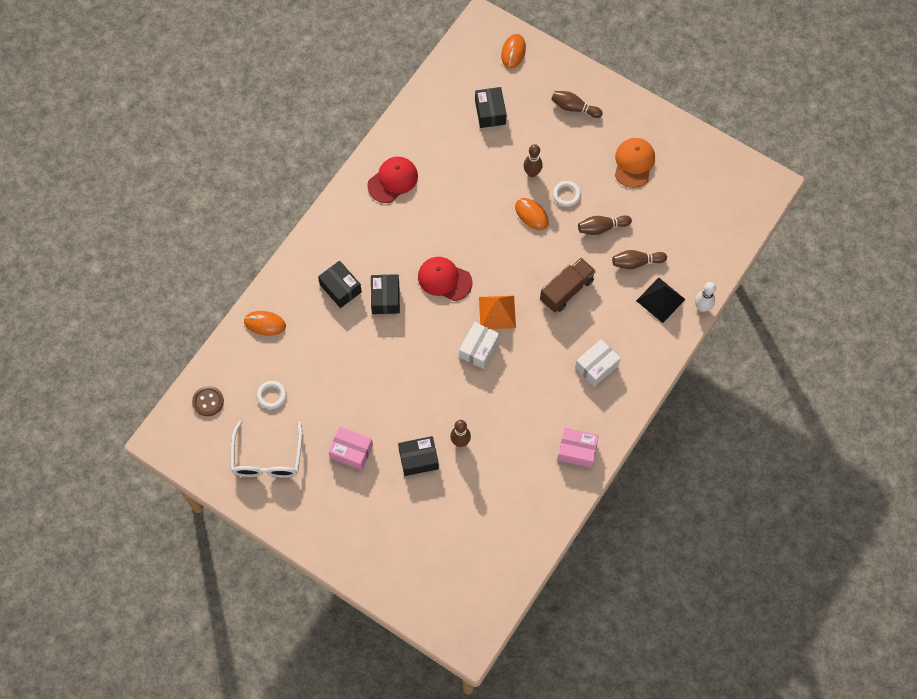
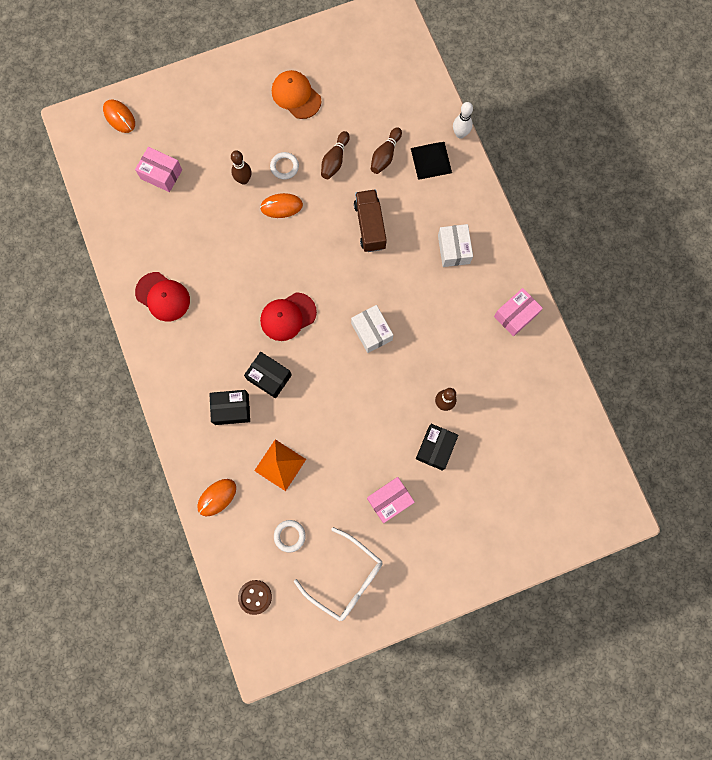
camera: 55 degrees left, 10 degrees up
(393, 180) = (163, 297): red cap -> red cap turned 135 degrees clockwise
(490, 112) = (161, 174): black box -> pink box
(497, 312) = (349, 294): orange pyramid -> orange pyramid (280, 465)
(574, 108) = (210, 106): brown bowling pin -> none

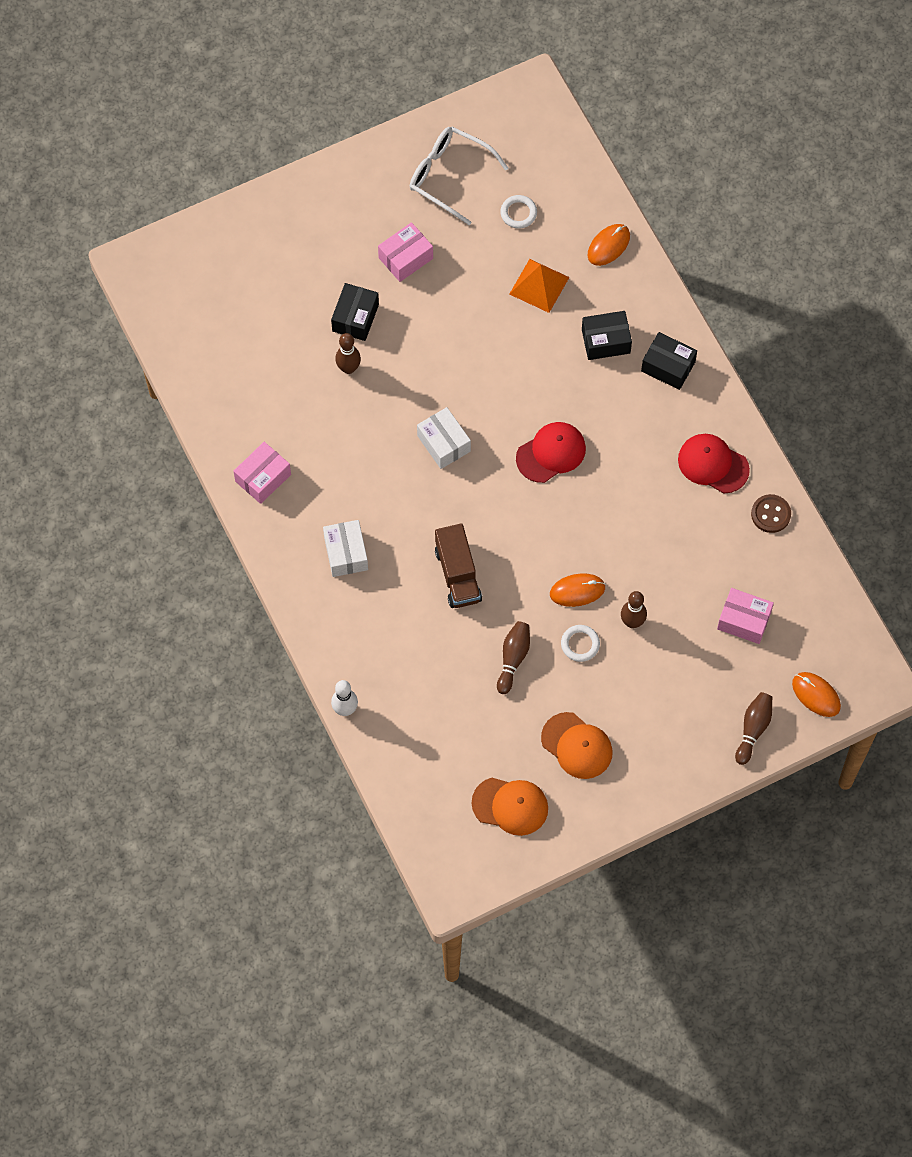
camera: 175 degrees right, 10 degrees down
(255, 597) = (550, 150): brown button -> brown button (770, 514)
(269, 377) = (565, 380): black box -> black box (668, 366)
(347, 59) = (510, 806): none -> orange cap
(385, 155) = (445, 671): brown bowling pin -> brown bowling pin (753, 729)
(431, 160) = (382, 669): black pyramid -> none

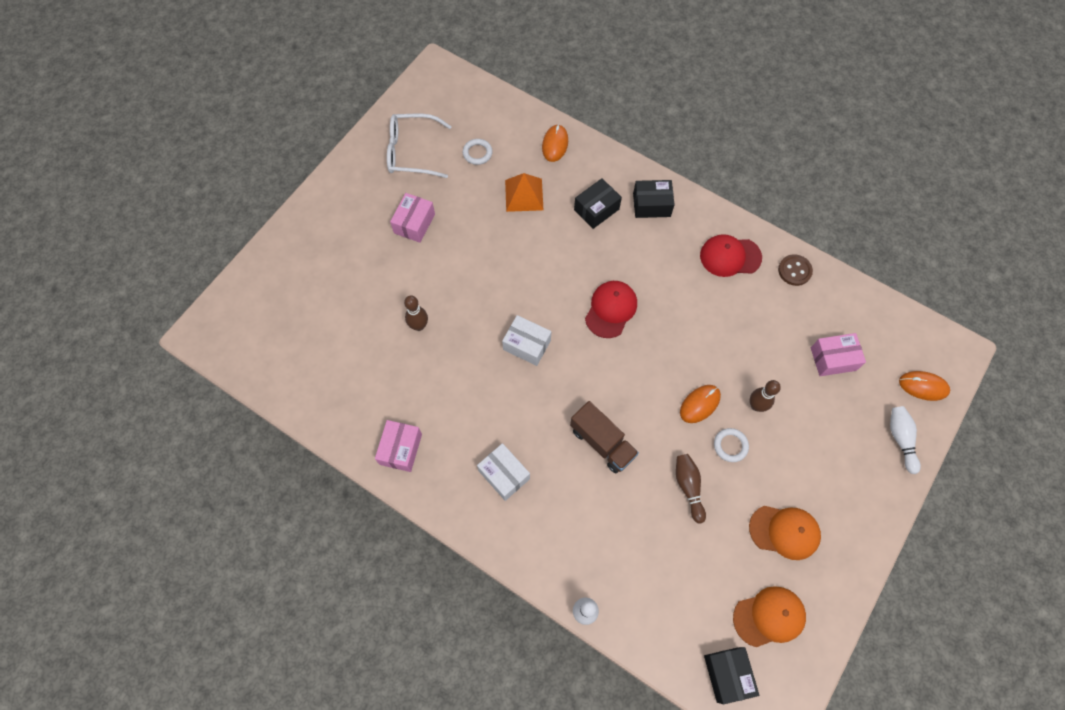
camera: 30 degrees left, 0 degrees up
(355, 318) = (402, 285): black box -> black box (727, 674)
(753, 729) = (900, 439): brown bowling pin -> white bowling pin

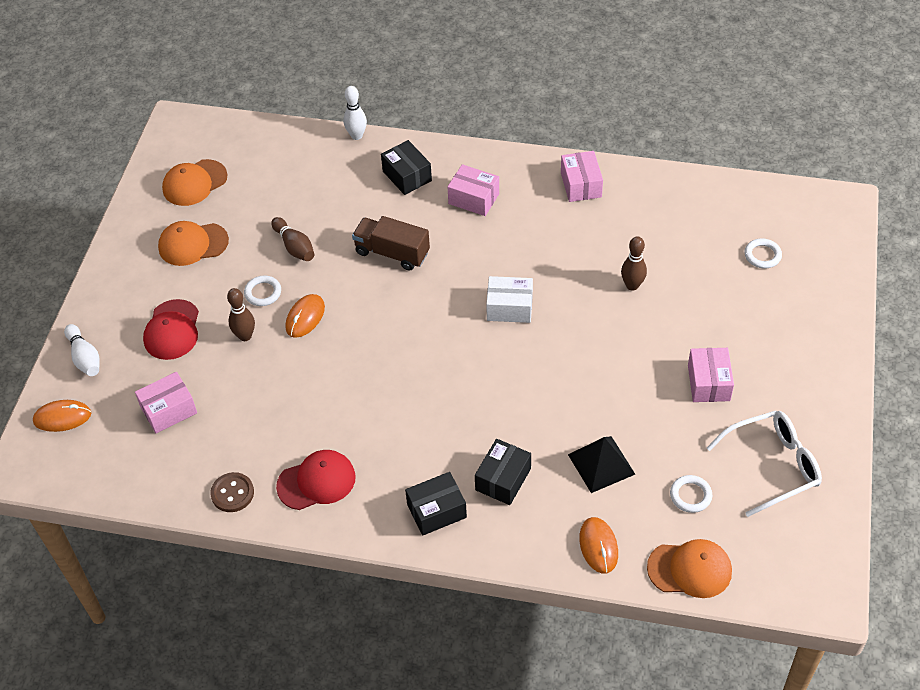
camera: 160 degrees right, 15 degrees down
(300, 311) = (762, 255): none -> white ring
(504, 475) = (473, 198): white box -> pink box
(506, 111) = (690, 569): none -> orange cap
(524, 195) = (601, 464): orange pyramid -> black pyramid
(611, 309) = (435, 373): red cap -> red cap (172, 330)
(727, 674) = (222, 138): black box -> black box (407, 176)

